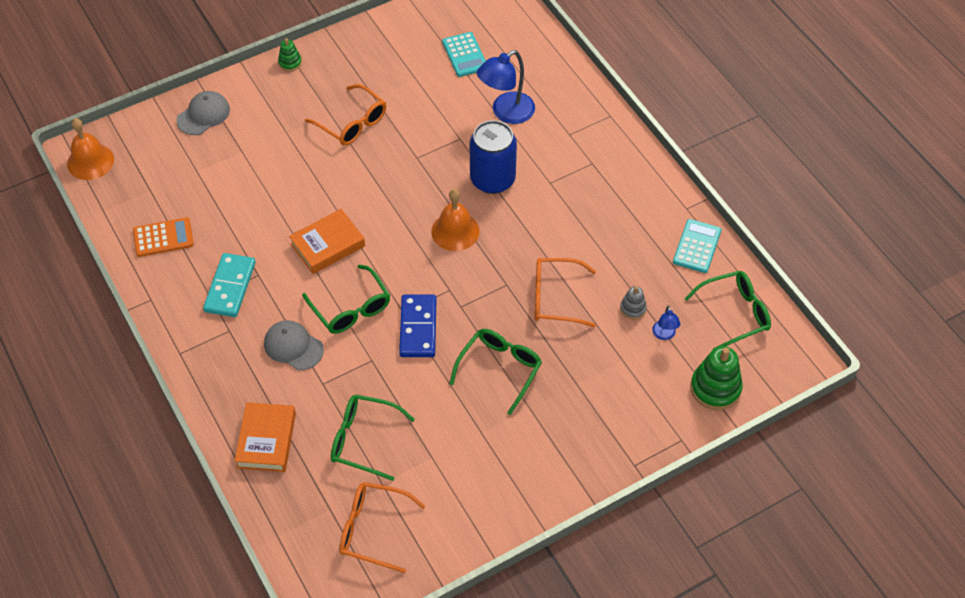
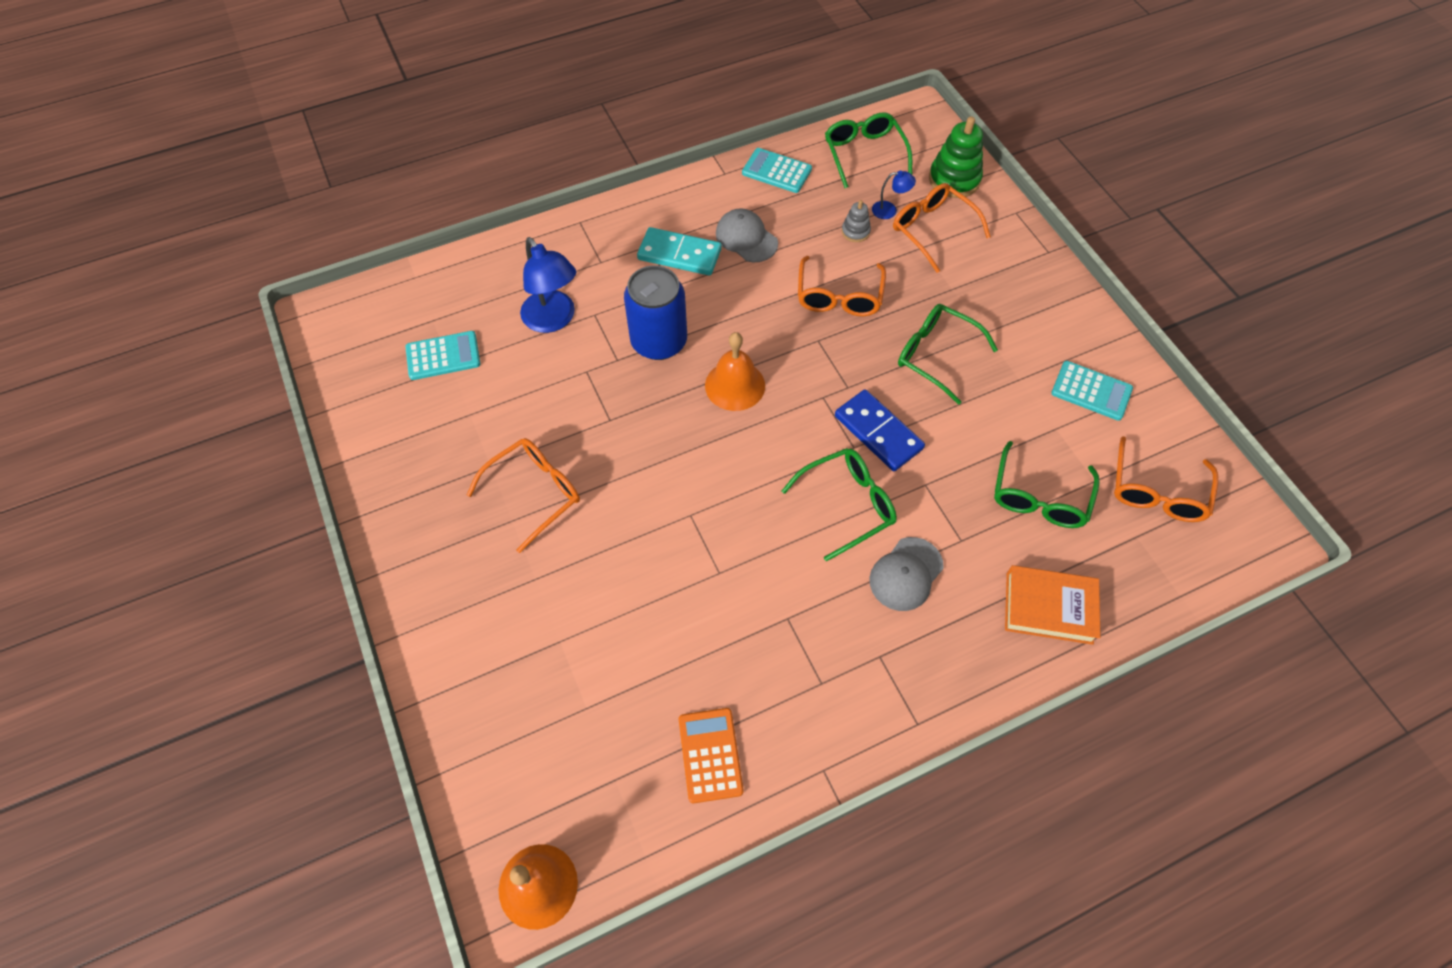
camera: 85 degrees left, 5 degrees up
(203, 115) = (474, 699): grey cap -> grey cap (746, 238)
(230, 287) = (806, 655): turquoise domino -> turquoise domino (679, 254)
(290, 63) = (398, 572): green stacking toy -> none
(327, 245) = (744, 529): orange book -> none
(418, 328) = (878, 432): blue domino -> blue domino turned 45 degrees clockwise
(473, 488) = (1091, 391): none -> turquoise calculator
(645, 369) = (932, 230): none -> orange glasses

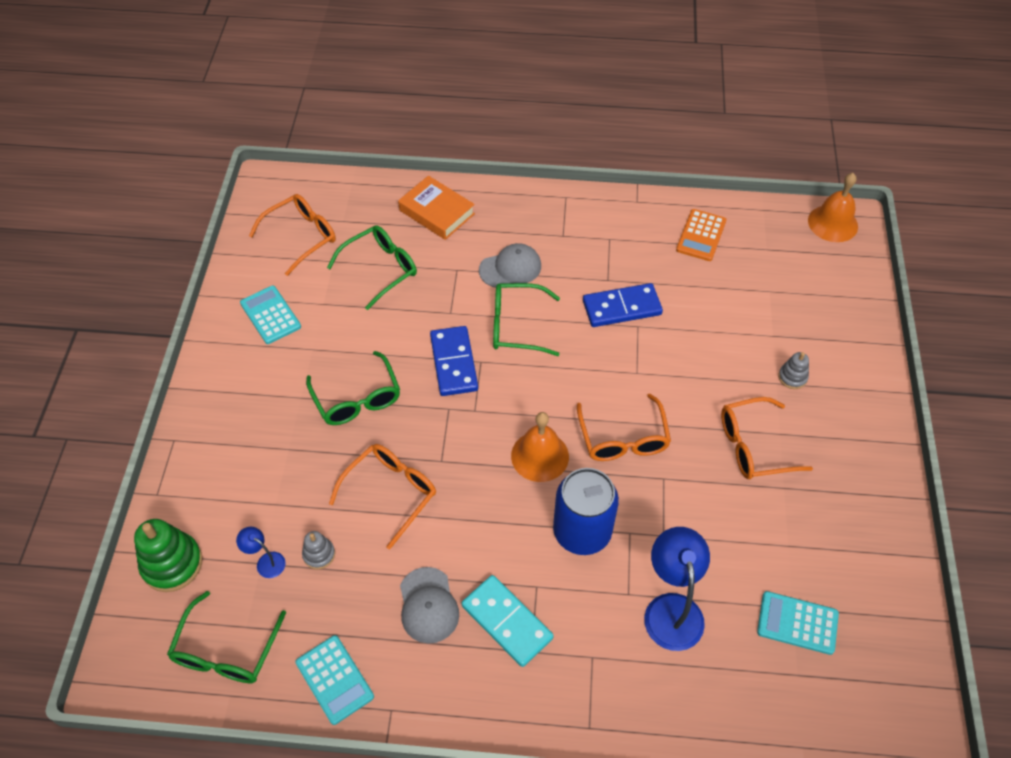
camera: 150 degrees left, 5 degrees down
(519, 595) = (792, 377): none -> grey stacking toy
(750, 587) = (622, 308): none -> blue domino
(932, 230) = (248, 517): orange glasses -> orange glasses (623, 439)

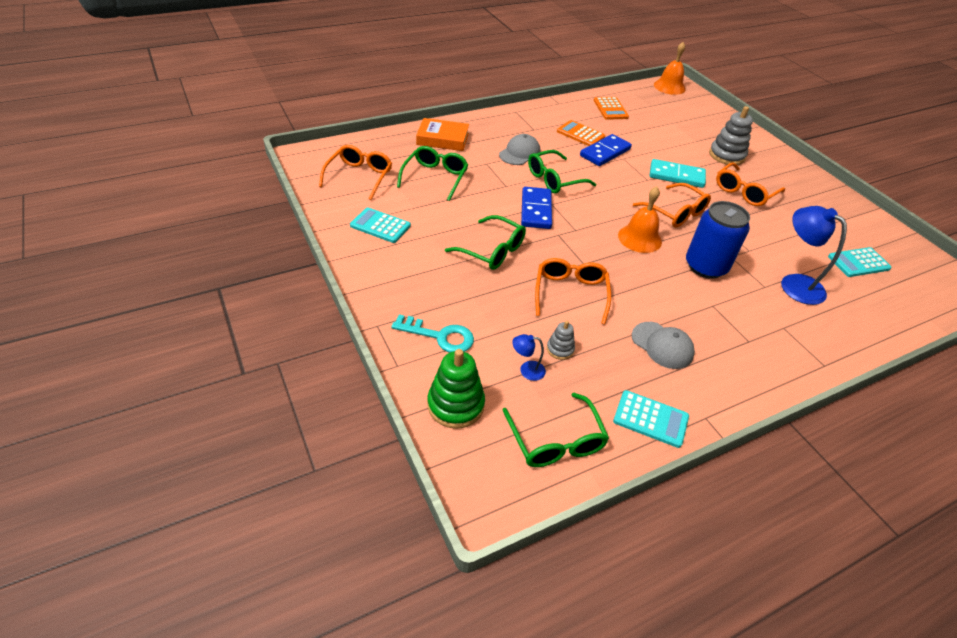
camera: 35 degrees left, 10 degrees down
(219, 481) = (440, 336): none -> turquoise key
(454, 363) = (536, 210): blue domino -> blue domino turned 45 degrees clockwise
(506, 622) = (718, 332): turquoise domino -> turquoise domino (676, 176)
(617, 265) = (580, 134): none -> orange calculator
(792, 377) = (727, 155): grey stacking toy -> grey stacking toy, size x1.87

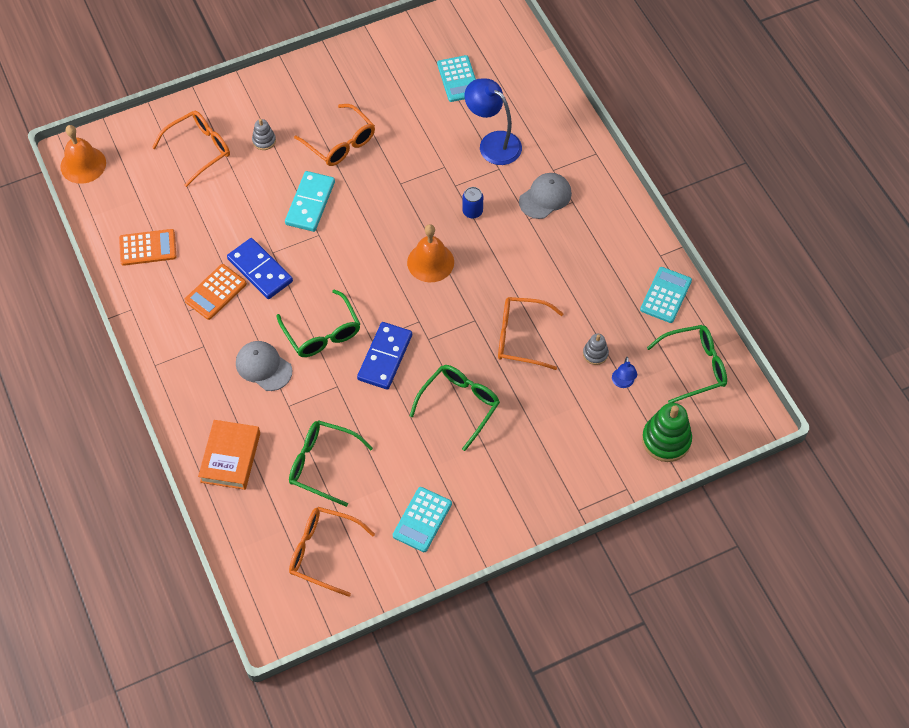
camera: 85 degrees left, 15 degrees up
(440, 336) = (588, 454): turquoise key -> none
(536, 210) = (385, 357): blue domino -> blue domino turned 75 degrees counterclockwise
(662, 345) = (583, 271): grey cap -> grey cap (545, 197)
(675, 213) = (383, 219): orange glasses -> orange glasses (199, 149)
(705, 266) = (472, 211): blue can -> blue can, size x0.46
(727, 155) = (264, 141): grey stacking toy -> grey stacking toy, size x0.54
(794, 283) = (493, 143): blue lamp -> blue lamp turned 75 degrees clockwise

